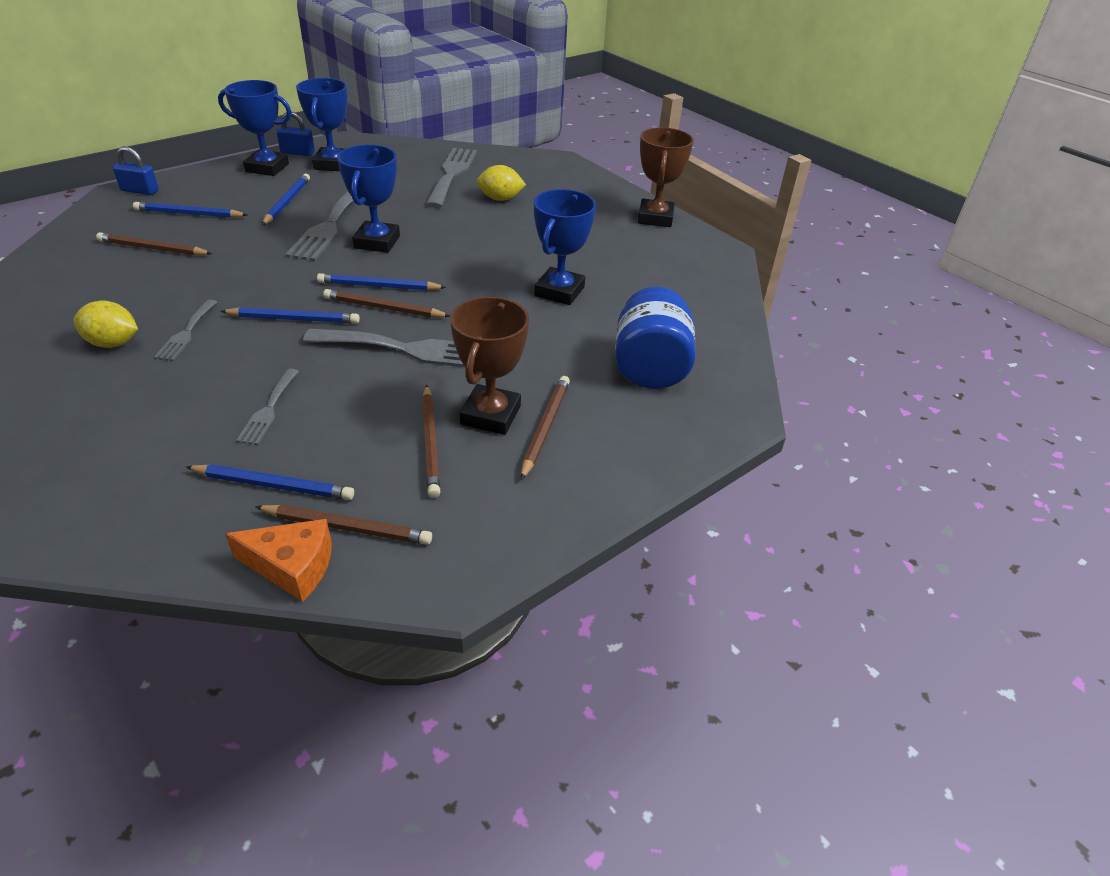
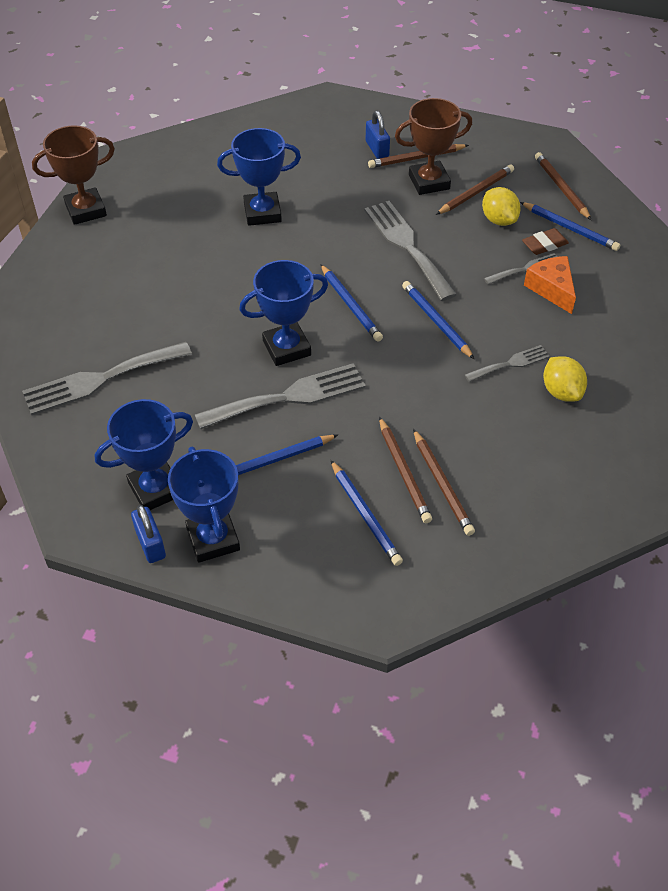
camera: 120 degrees left, 10 degrees up
(140, 191) = (362, 602): blue padlock -> blue padlock (377, 149)
(273, 485) = (570, 228): blue pencil -> blue pencil turned 150 degrees clockwise
(280, 446) = (544, 244): none -> brown eraser
(292, 567) = (600, 191): orange cheese -> orange cheese (551, 289)
(384, 308) = (375, 285): brown pencil -> brown pencil (403, 472)
(500, 199) = (129, 317): yellow lemon -> yellow lemon (499, 220)
(650, 368) = (315, 142): blue jar -> none

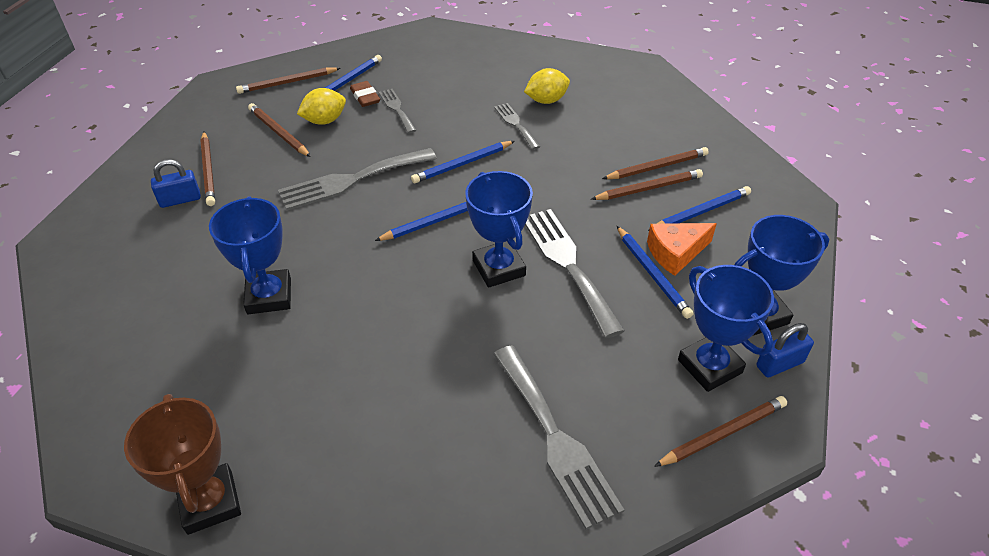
camera: 90 degrees left, 5 degrees down
(85, 487) = (723, 433): none -> brown pencil
(429, 182) = (252, 163): brown trophy -> none
(551, 289) = (424, 97): orange cheese -> orange cheese (675, 253)

